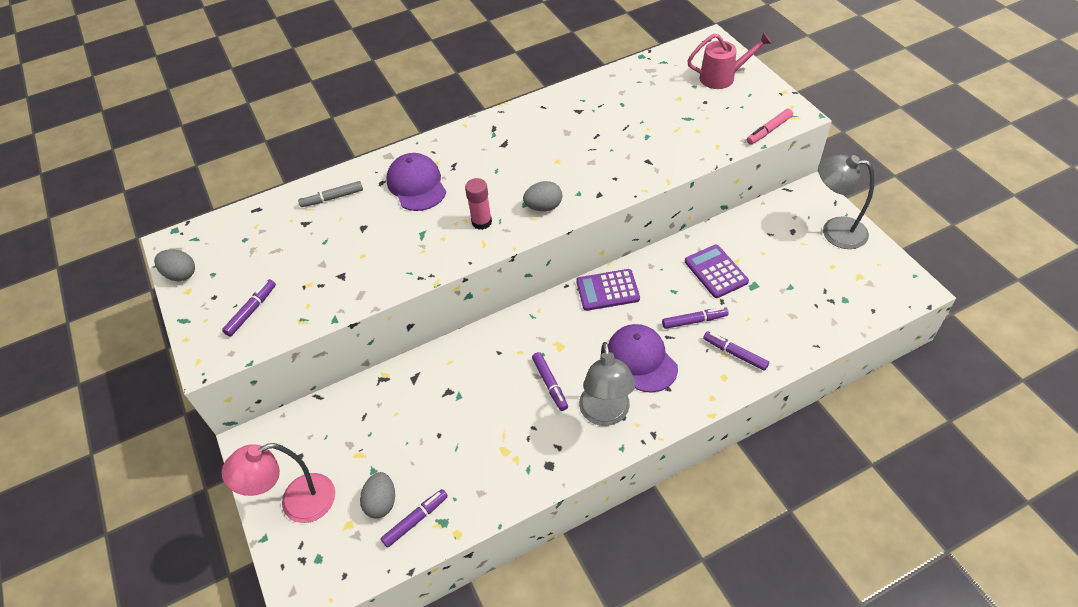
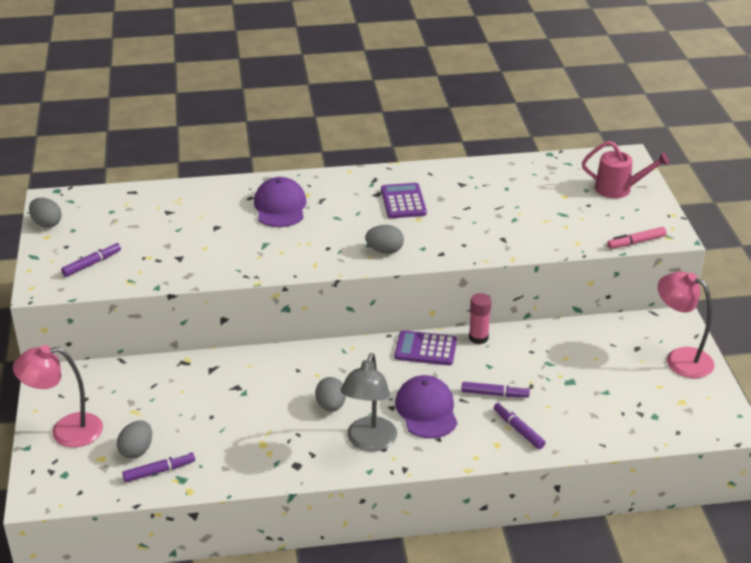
camera: 15 degrees right, 15 degrees down
(332, 198) = (201, 199): grey marker -> none
(481, 222) = (322, 248): pink glue stick -> pink glue stick (478, 338)
(550, 384) = (331, 406): purple marker -> grey egg
(716, 271) = (539, 361): purple calculator -> purple calculator (403, 201)
(834, 231) = (680, 358): grey lamp -> pink lamp

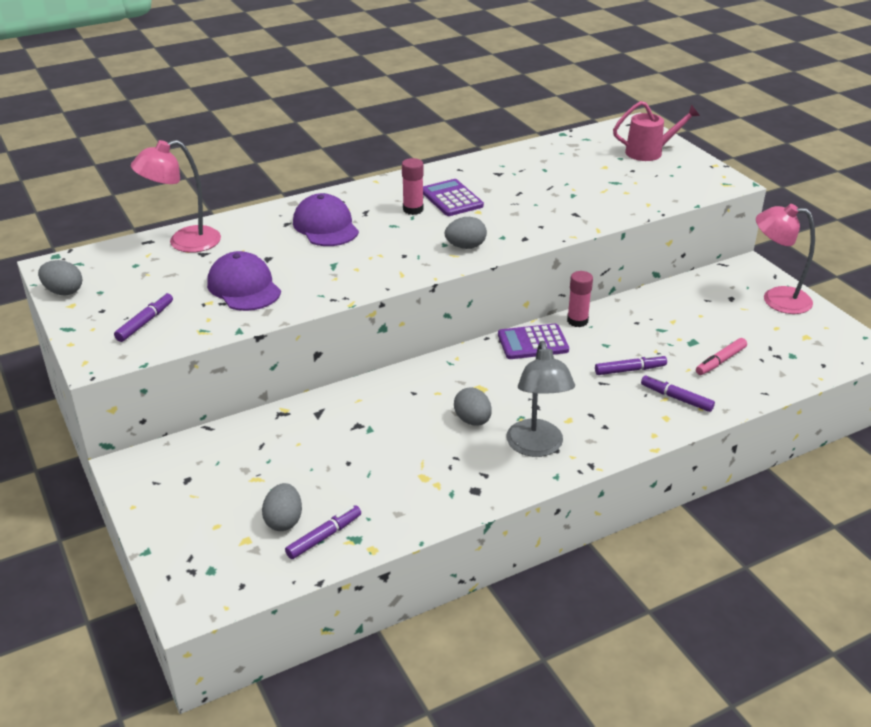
camera: 20 degrees left, 0 degrees up
(66, 431) = (185, 520): pink lamp -> pink lamp (184, 242)
(363, 205) = (413, 209): none -> pink glue stick
(426, 410) = (574, 401): purple cap -> purple cap (244, 287)
(636, 242) = (701, 194): pink marker -> pink marker (720, 361)

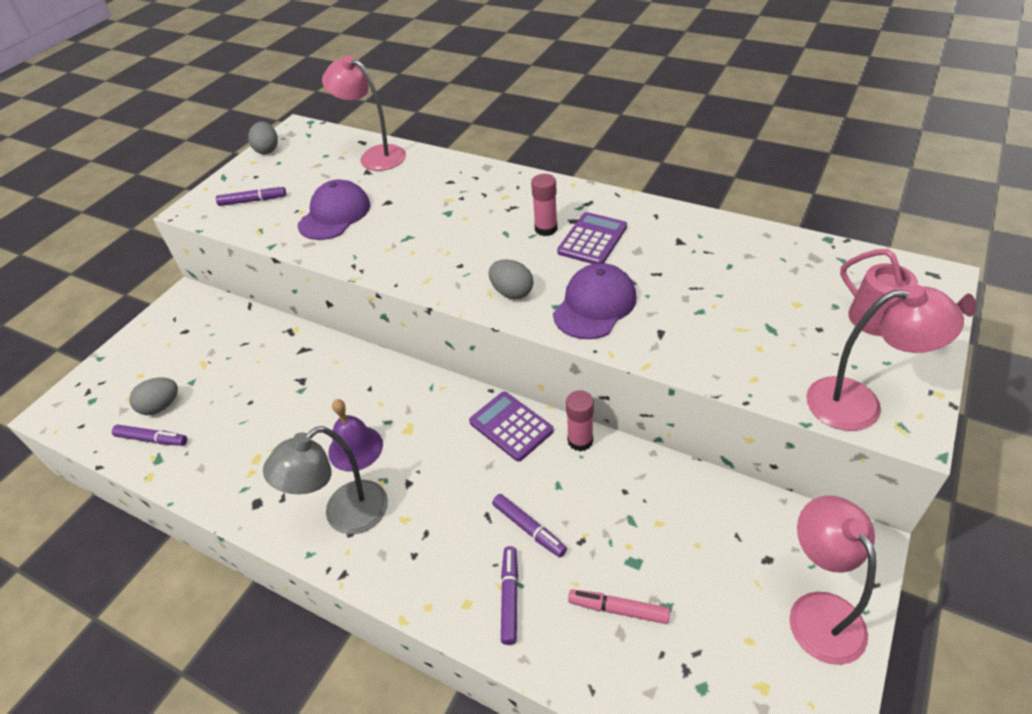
camera: 60 degrees right, 10 degrees up
(325, 226) = (465, 201): purple cap -> purple cap (595, 305)
(472, 420) = (355, 448): grey egg -> purple bell
(699, 186) = (859, 404): none -> pink lamp

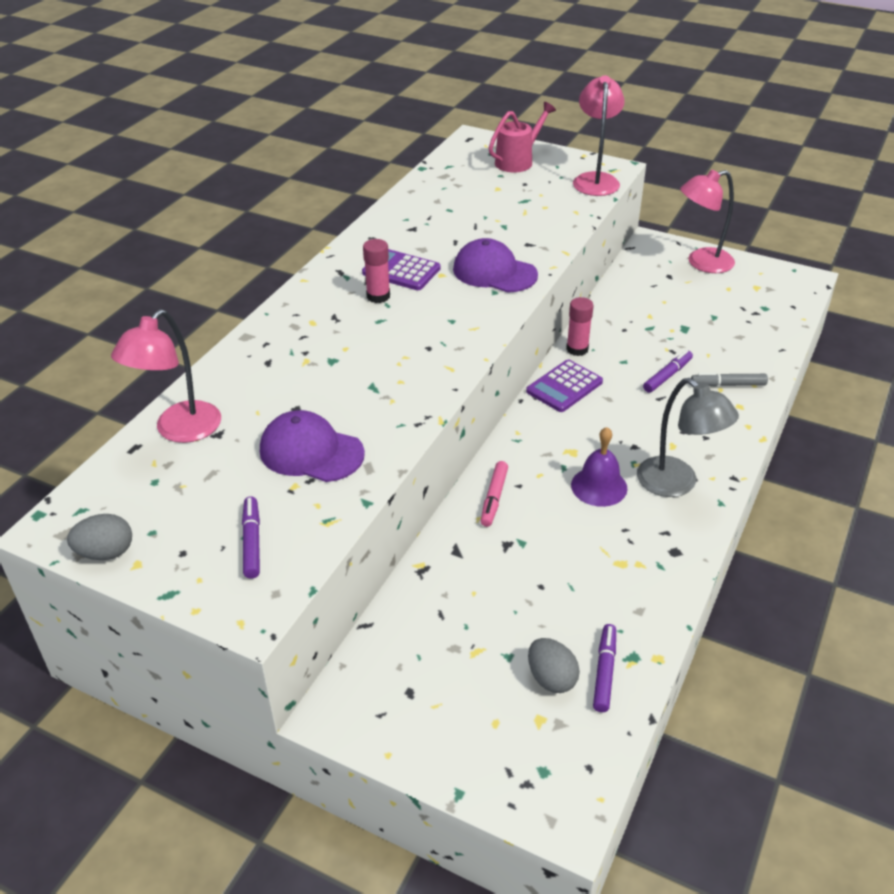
camera: 95 degrees left, 5 degrees down
(510, 597) = (728, 385): purple marker -> grey marker
(512, 292) = (474, 315): grey egg -> none
(618, 609) = (722, 336): pink marker -> pink marker (494, 498)

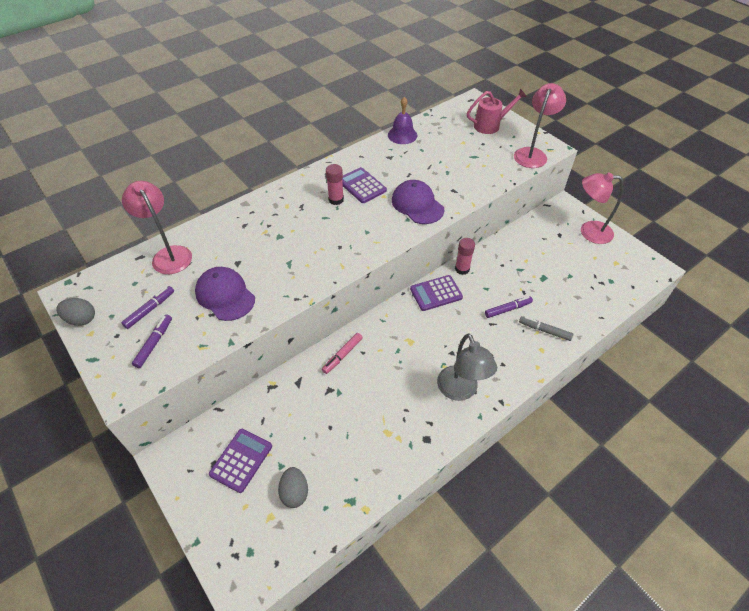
camera: 25 degrees right, 10 degrees up
(179, 431) = (168, 254): pink lamp -> pink lamp turned 90 degrees clockwise
(447, 672) = (241, 460): none -> purple calculator
(599, 486) = (410, 372): purple bell -> purple bell (402, 135)
(604, 672) = (327, 503): purple marker -> purple marker (150, 310)

